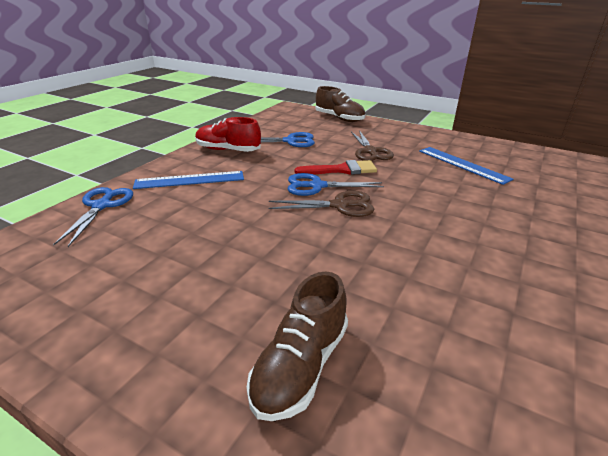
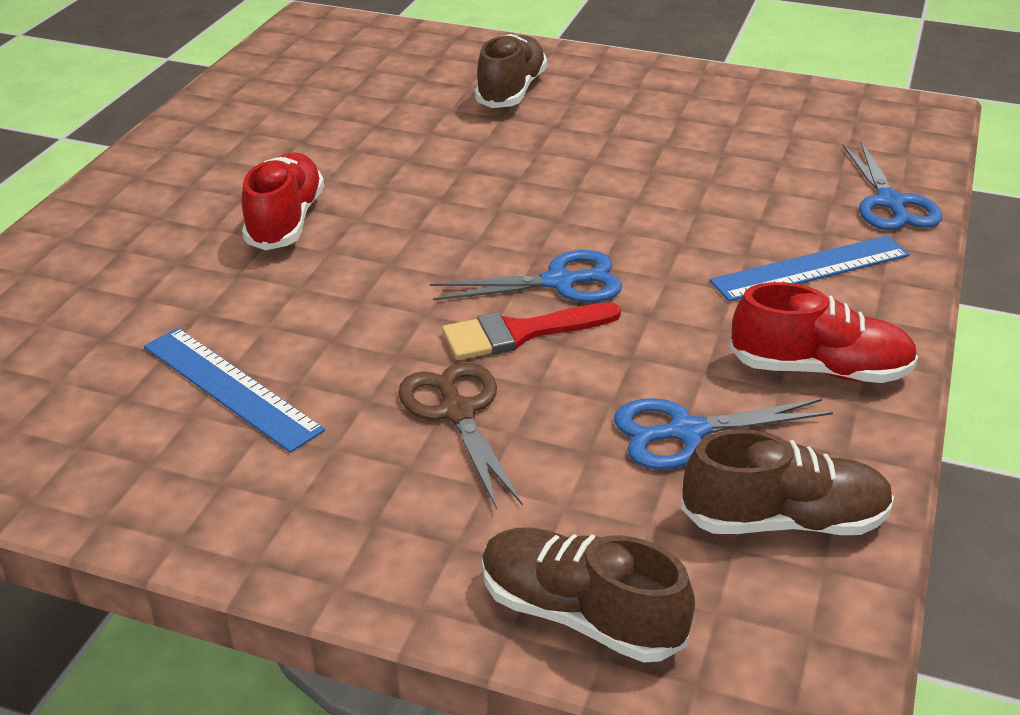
camera: 170 degrees right, 5 degrees up
(275, 125) = (784, 521): none -> brown shoe
(340, 205) = (507, 245): brown scissors -> none
(481, 234) = (285, 221): none -> red shoe

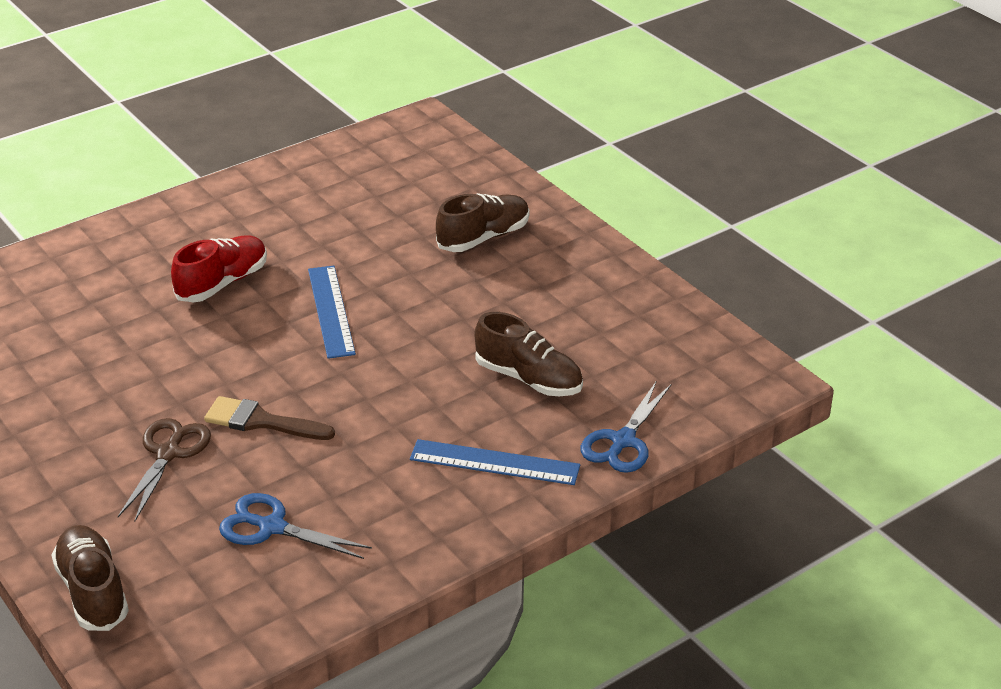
camera: 35 degrees right, 0 degrees up
(230, 388) = (75, 381): blue ruler -> blue ruler (330, 311)
(520, 333) = (261, 421): red brush -> brown brush
(559, 282) = (326, 399): blue scissors -> none
(784, 521) = (254, 602): brown shoe -> brown shoe (529, 379)
(820, 369) = (401, 530): red shoe -> none

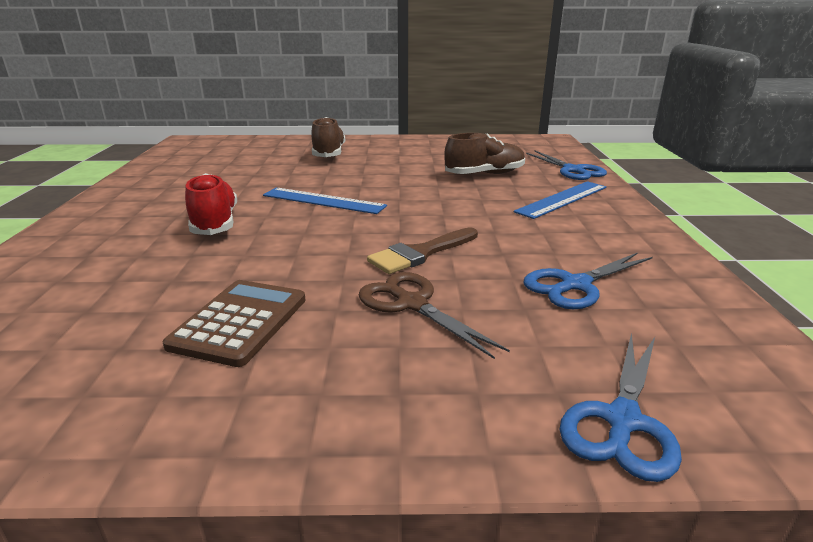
camera: 55 degrees left, 10 degrees down
(83, 390) = (240, 322): none -> brown calculator
(93, 591) = (622, 421): brown shoe -> blue scissors

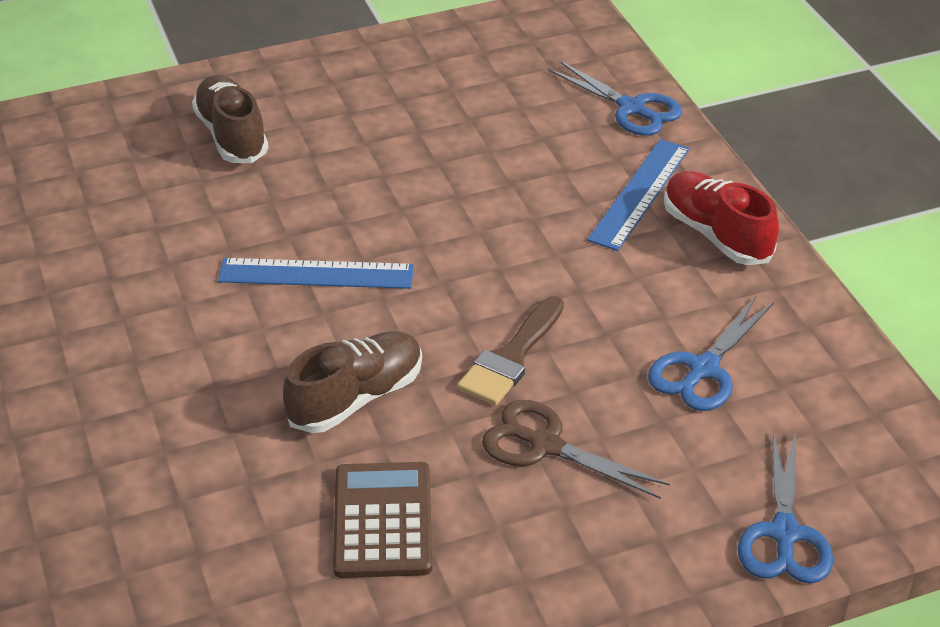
camera: 20 degrees left, 15 degrees up
(215, 223) = (204, 362): red shoe -> red shoe (716, 234)
(485, 174) = (510, 148): brown shoe -> brown shoe (356, 398)

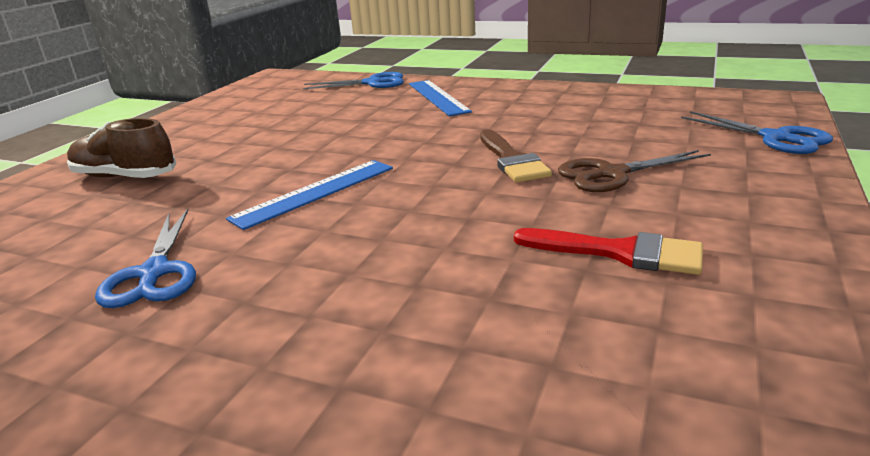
camera: 45 degrees left, 15 degrees down
(356, 398) = (465, 219): brown shoe -> none
(383, 521) = (620, 252): brown calculator -> red brush
(703, 369) = (603, 120): blue scissors -> blue scissors (154, 273)
(716, 234) = (501, 92): red shoe -> none

